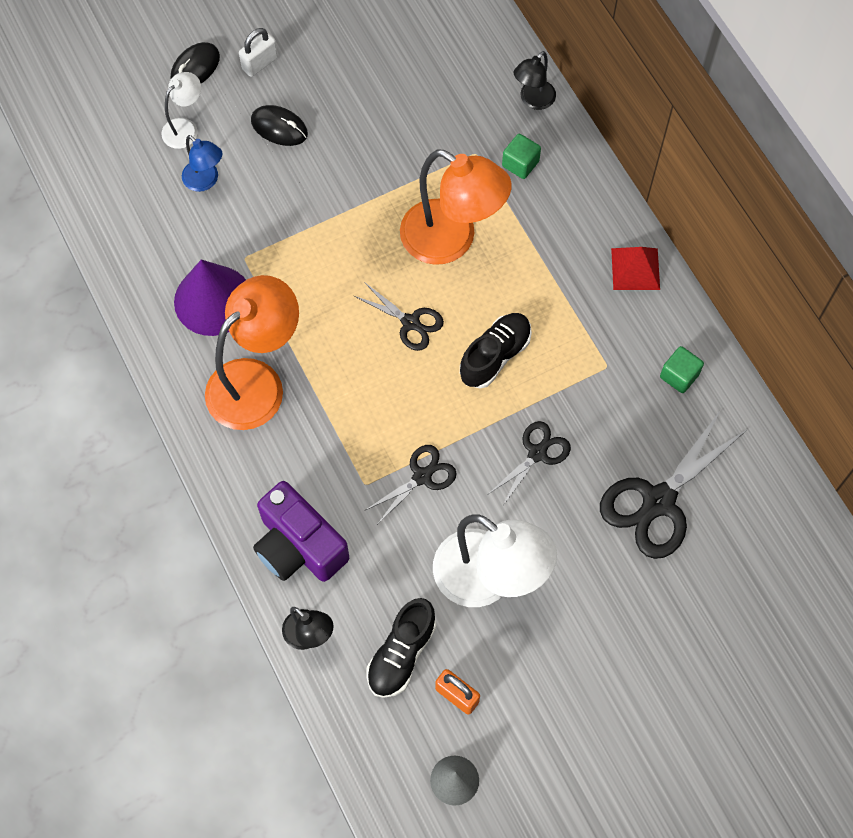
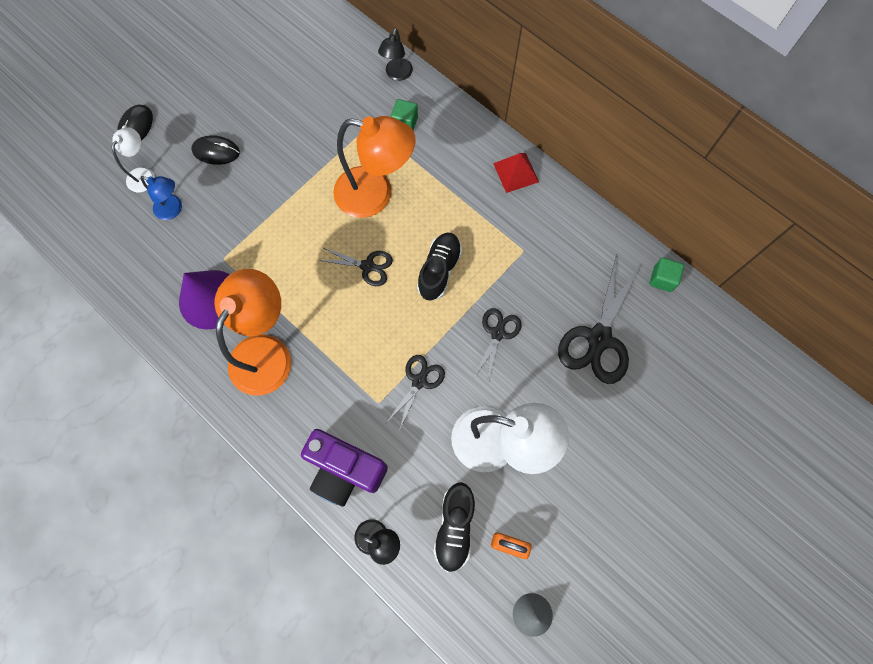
camera: 20 degrees left, 5 degrees up
(260, 63) = (185, 108): white padlock -> none
(679, 376) = (577, 240): green cube -> green cube (662, 279)

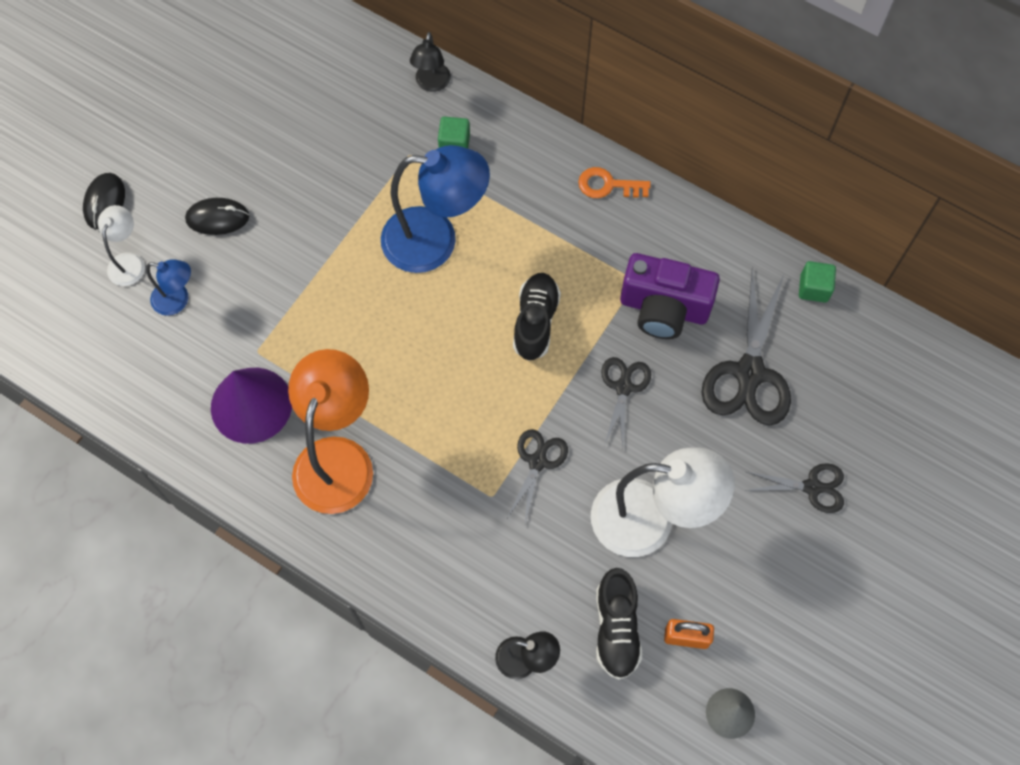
camera: 10 degrees left, 5 degrees down
(345, 470) = (467, 585): purple camera -> purple camera (663, 308)
(368, 266) = (444, 331): black scissors -> black scissors (812, 487)
(375, 195) = (435, 241): orange lamp -> blue lamp
(516, 172) = (608, 185): red pyramid -> orange key

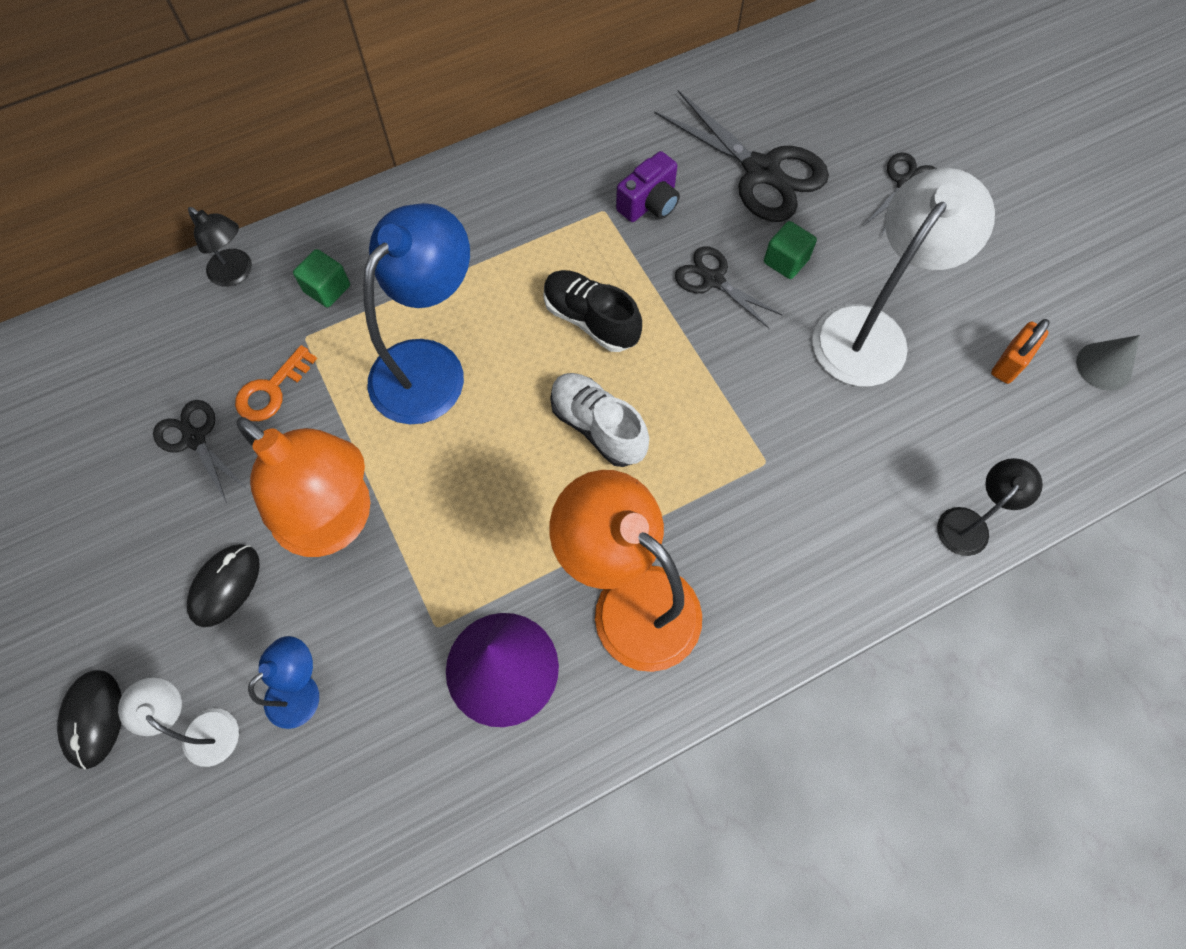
camera: 60 degrees left, 0 degrees up
(105, 202) = (94, 719): black mouse -> black mouse turned 45 degrees clockwise
(292, 254) = (336, 523): none -> orange lamp
(453, 371) = (597, 426): none -> white shoe
(537, 461) = (750, 398): black scissors -> black scissors (194, 439)
(608, 185) = (481, 180): orange key -> orange key (271, 390)
(616, 629) = (972, 420): black shoe -> none
(663, 308) = (649, 203): purple camera -> purple camera, size x0.62
(813, 288) = (706, 80): green cube -> green cube (786, 261)

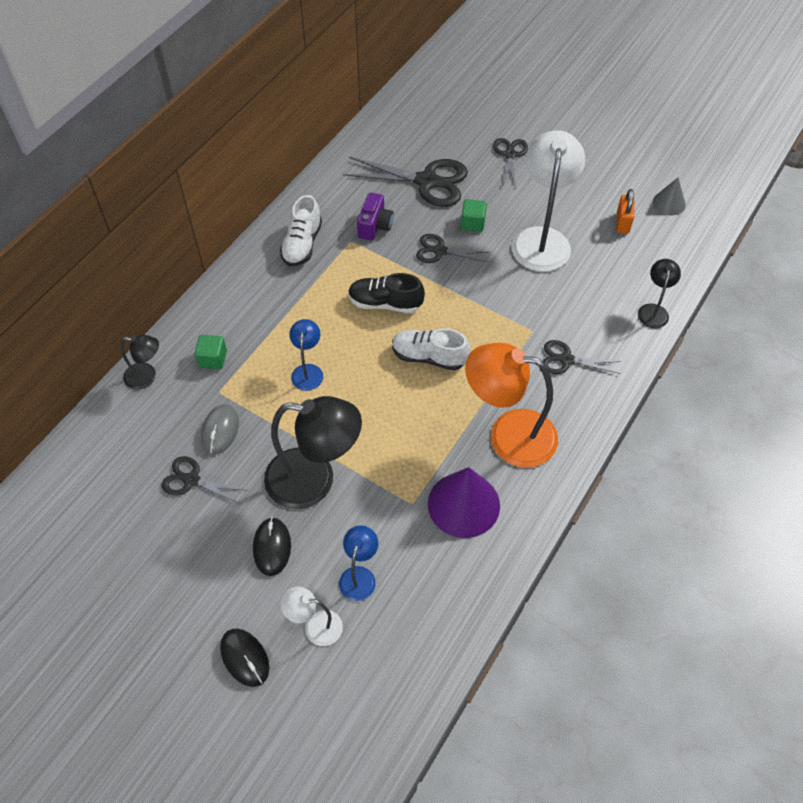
camera: 30 degrees left, 10 degrees down
(271, 390) = (220, 430): orange key -> grey mouse
(336, 523) = (314, 480): orange lamp -> black lamp
(429, 365) = (308, 371): blue lamp -> blue lamp, size x0.50
(538, 185) = (302, 244): none -> white shoe
(786, 531) = (566, 360): none -> black scissors

